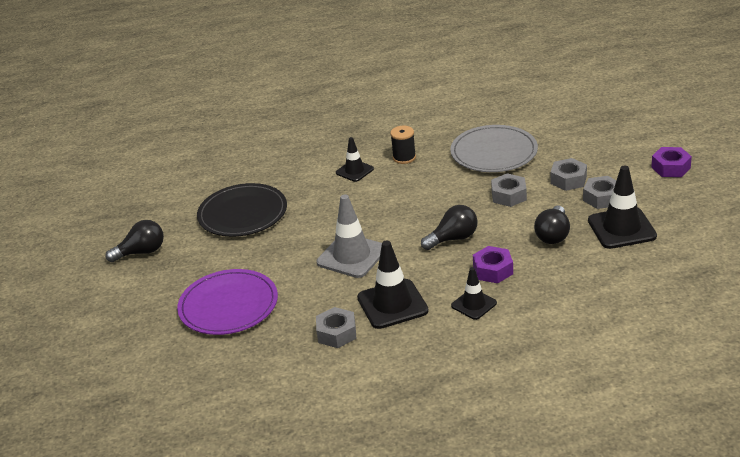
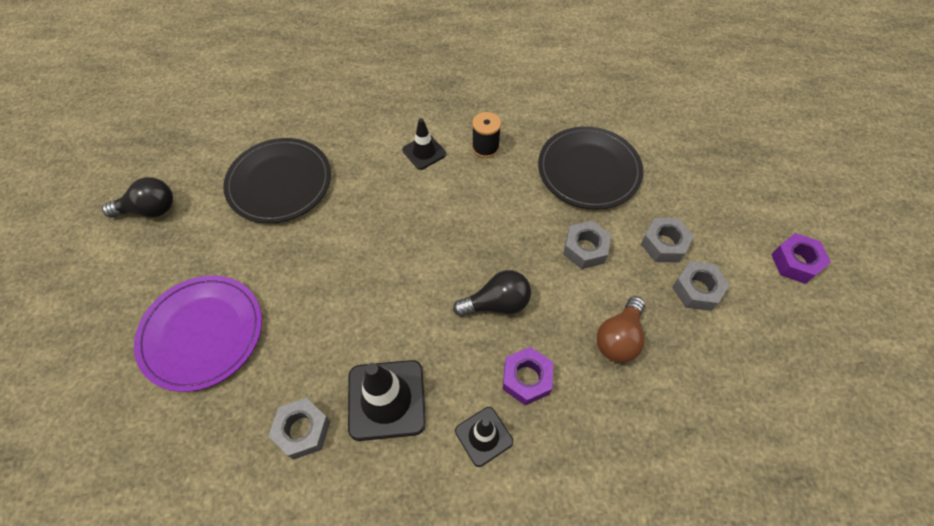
camera: 10 degrees right, 25 degrees up
(352, 256) = (370, 294): grey traffic cone -> none
(494, 152) = (589, 170): grey plate -> black plate
(553, 235) = (619, 338): black light bulb -> brown light bulb
(621, 228) = (707, 354): black traffic cone -> none

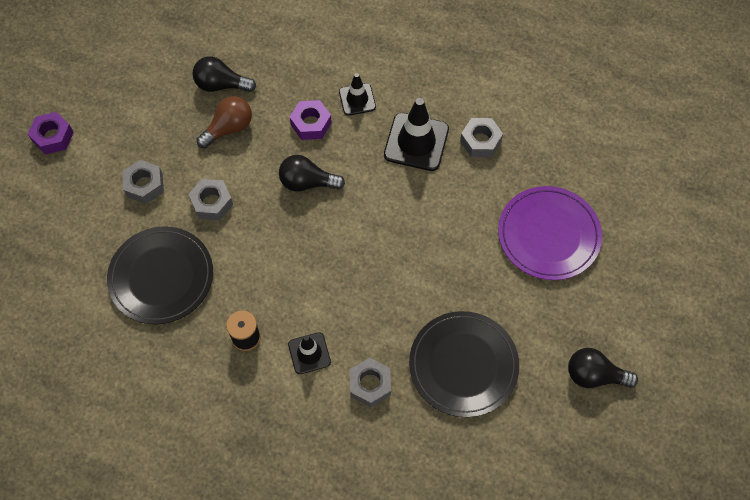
camera: 160 degrees left, 5 degrees up
(664, 394) = (221, 85): none -> black light bulb
(696, 290) = (146, 142): grey nut -> grey nut (370, 384)

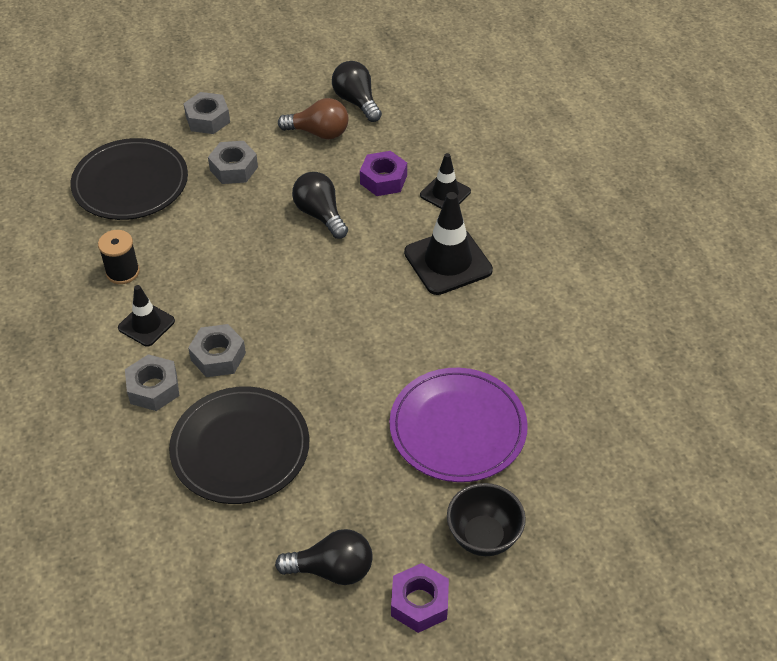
camera: 50 degrees right, 15 degrees down
(53, 137) = (197, 42): purple nut -> purple nut (419, 603)
(480, 141) = (504, 308): grey nut -> grey nut (218, 356)
(594, 375) = (332, 569): black light bulb -> black light bulb turned 120 degrees clockwise
(634, 279) = (483, 537): none -> black bowl

